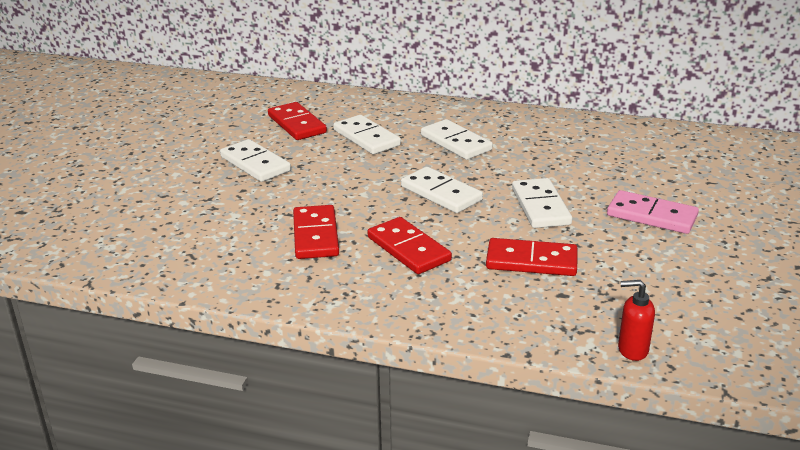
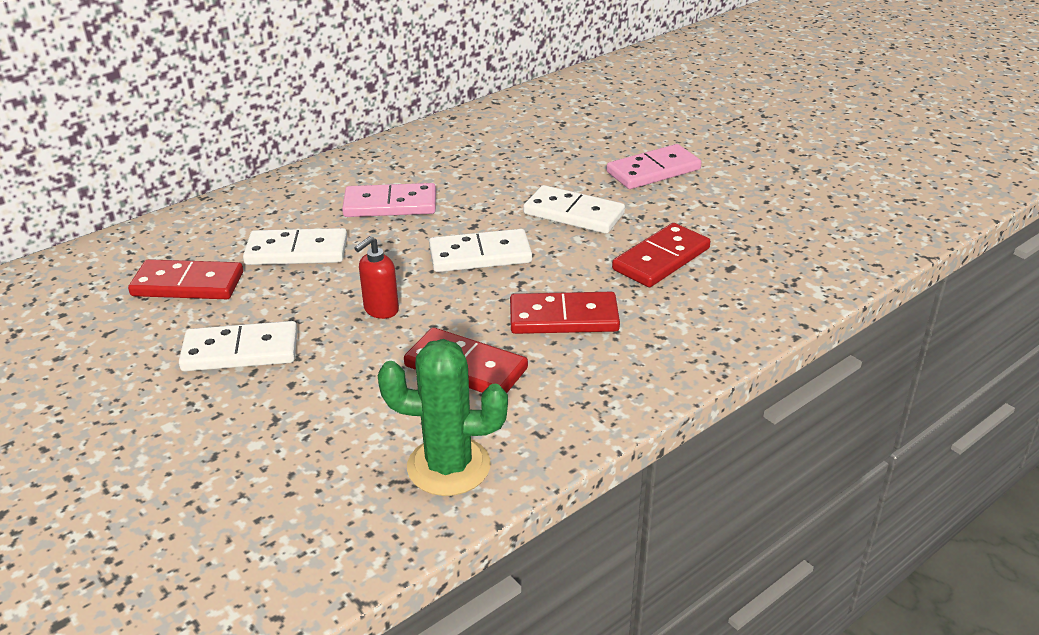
camera: 55 degrees left, 5 degrees up
(218, 266) = (448, 466): none -> green cactus
(455, 143) = (390, 205): white domino -> pink domino
(632, 350) = (841, 271): red soap dispenser -> red soap dispenser (381, 310)

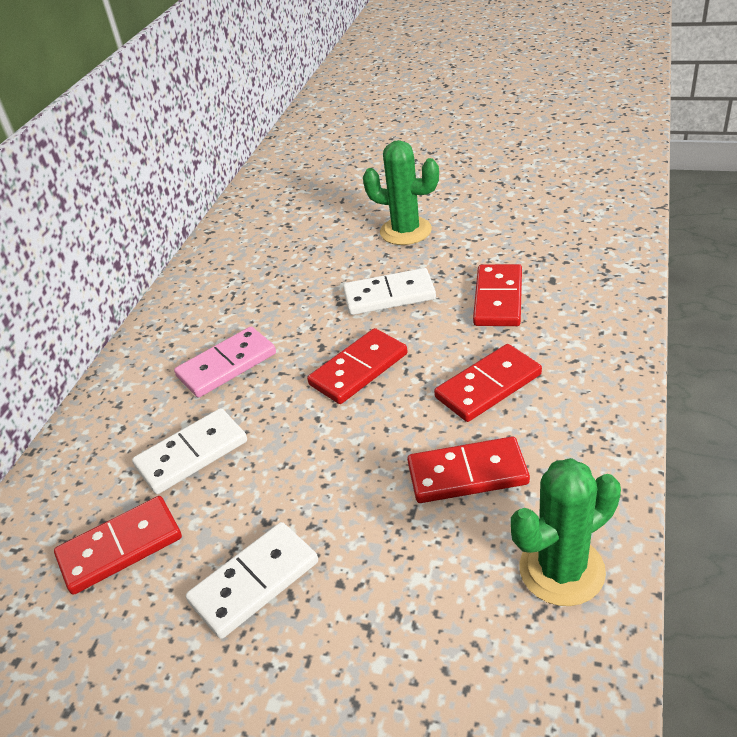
camera: 30 degrees left, 5 degrees up
(381, 310) = (335, 465): red soap dispenser -> none
(480, 255) = (358, 369): white domino -> red domino
(653, 171) = (405, 231): pink domino -> green cactus

